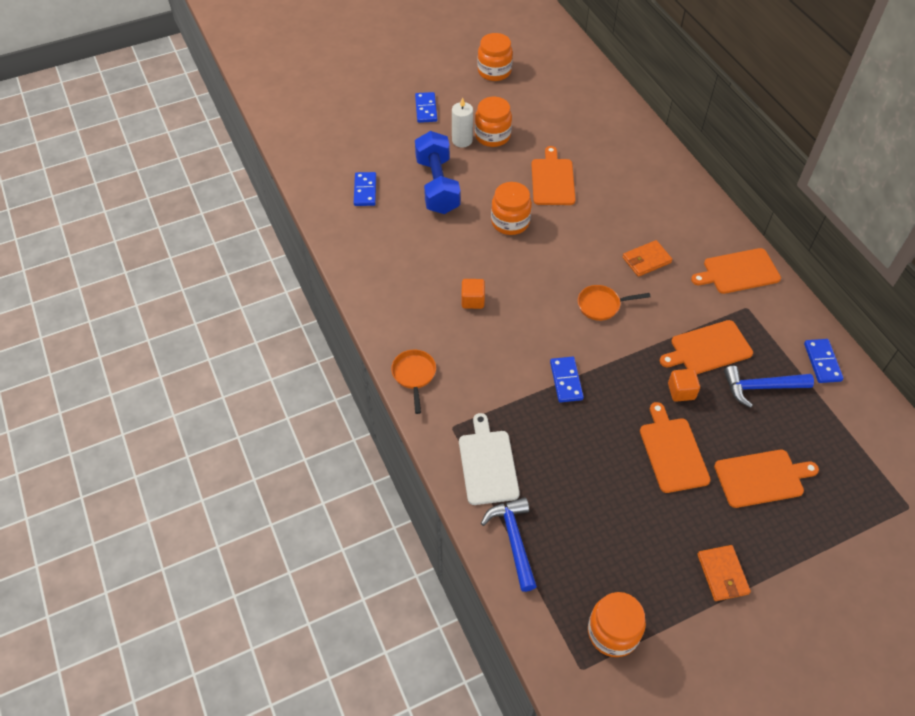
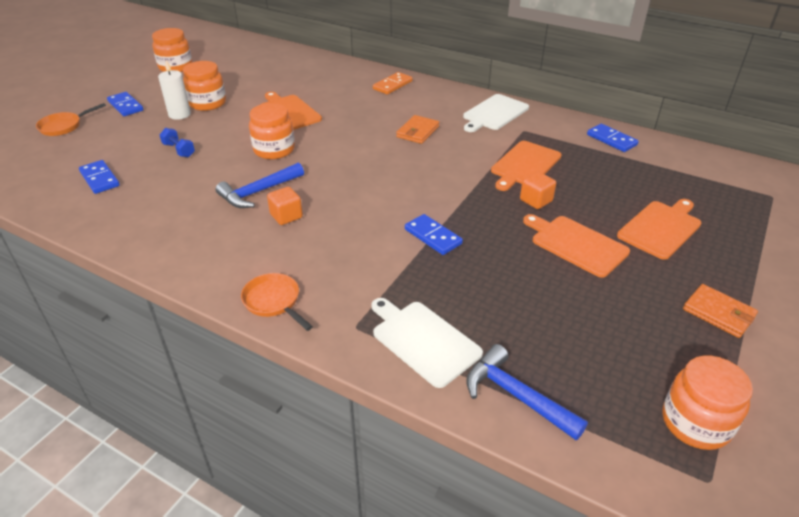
camera: 35 degrees left, 15 degrees down
(437, 186) = (179, 150): blue dumbbell -> blue dumbbell, size x0.44
(601, 305) = (410, 172): orange pan -> orange pan (63, 126)
(672, 187) = (392, 85): none -> orange domino
(738, 271) = (494, 113): orange cutting board -> white cutting board
(760, 387) = (590, 172): blue hammer -> blue hammer (258, 192)

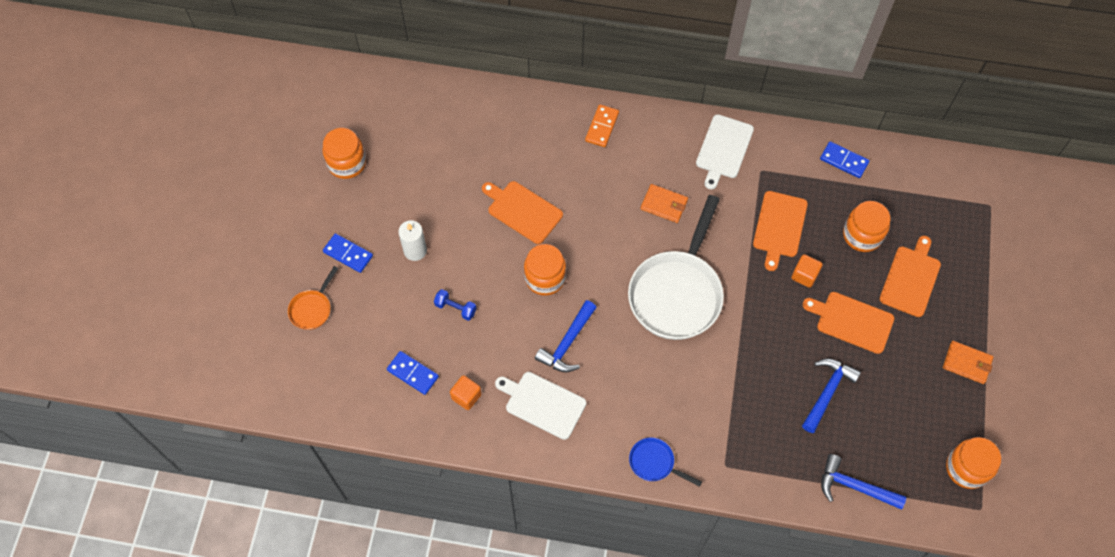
camera: 20 degrees left, 25 degrees up
(207, 103) = (430, 222): orange jar -> orange jar (862, 235)
(274, 302) = (654, 463): orange pan -> blue pan
(286, 216) = (609, 366): orange cube -> orange cube (466, 396)
(392, 184) = (677, 293): none -> white pan
(417, 132) = (664, 205): orange wallet -> orange wallet turned 75 degrees counterclockwise
(423, 340) = (777, 461): white cutting board -> white cutting board (543, 404)
(433, 236) = (739, 350): blue domino -> none
(520, 294) = (827, 392): none -> blue hammer

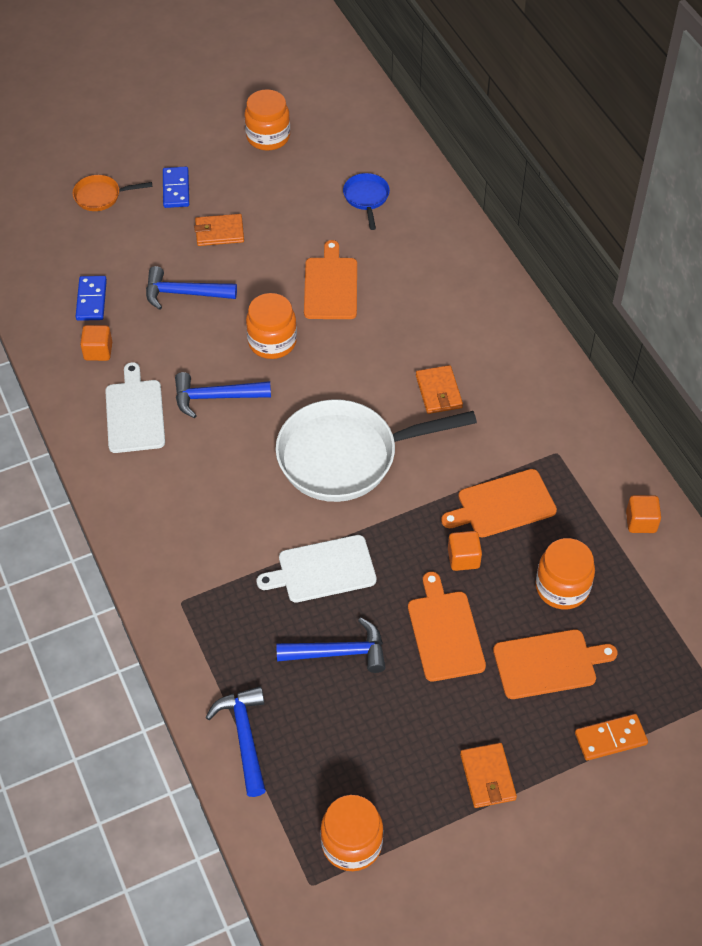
camera: 55 degrees right, 10 degrees down
(415, 250) = (219, 232): white candle -> orange wallet
(455, 308) = (183, 293): blue dumbbell -> blue hammer
(602, 127) = (482, 295): orange domino -> orange domino (610, 738)
(654, 463) = (139, 538): blue pan -> blue pan (366, 198)
(723, 149) = (552, 406): white cutting board -> white cutting board (322, 570)
(844, 161) = (641, 522): blue domino -> orange cube

